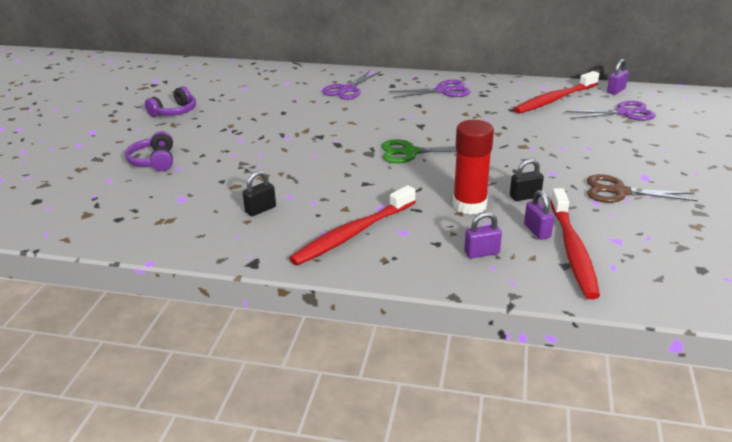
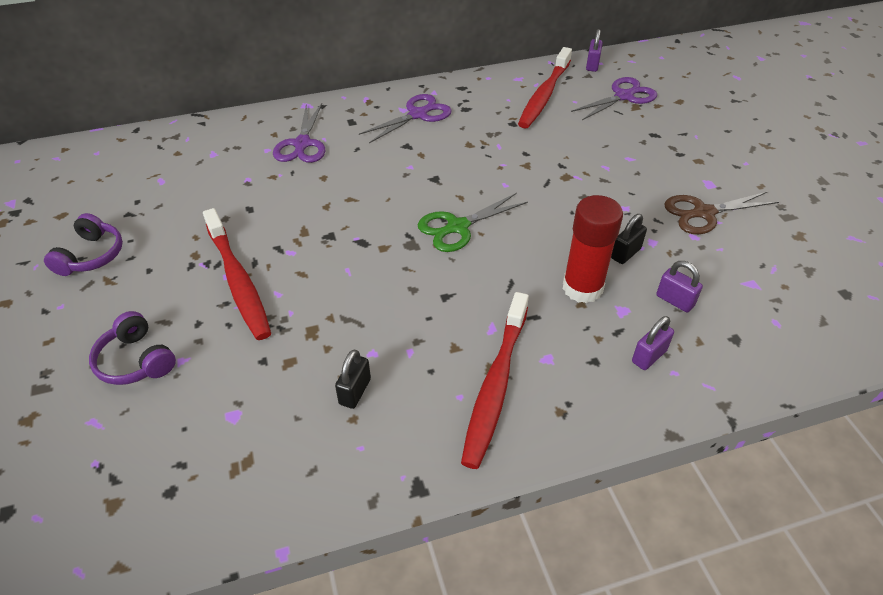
camera: 30 degrees left, 15 degrees up
(572, 250) = (726, 314): red toothbrush -> red toothbrush (238, 281)

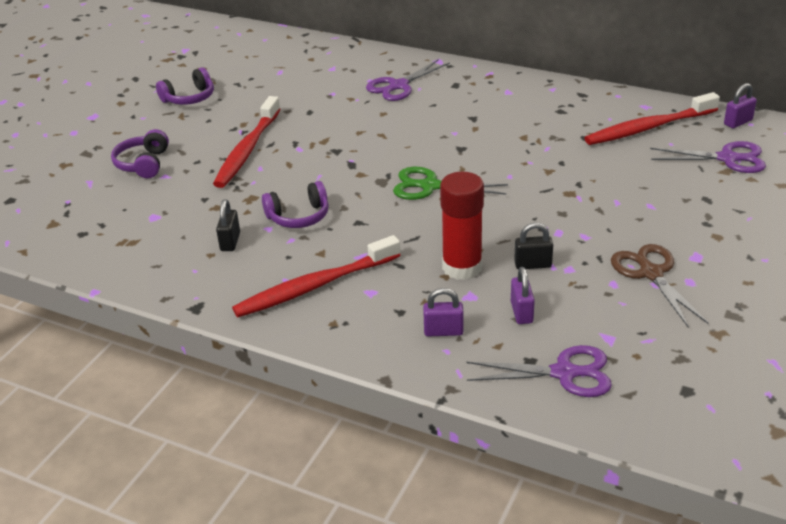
camera: 45 degrees right, 10 degrees down
(355, 391) = (230, 242): black padlock -> black padlock turned 60 degrees counterclockwise
(385, 323) = (299, 216): none -> purple headphones
(418, 114) = (515, 100): purple scissors -> purple scissors (565, 373)
(703, 213) = (650, 273): brown scissors -> brown scissors turned 45 degrees clockwise

